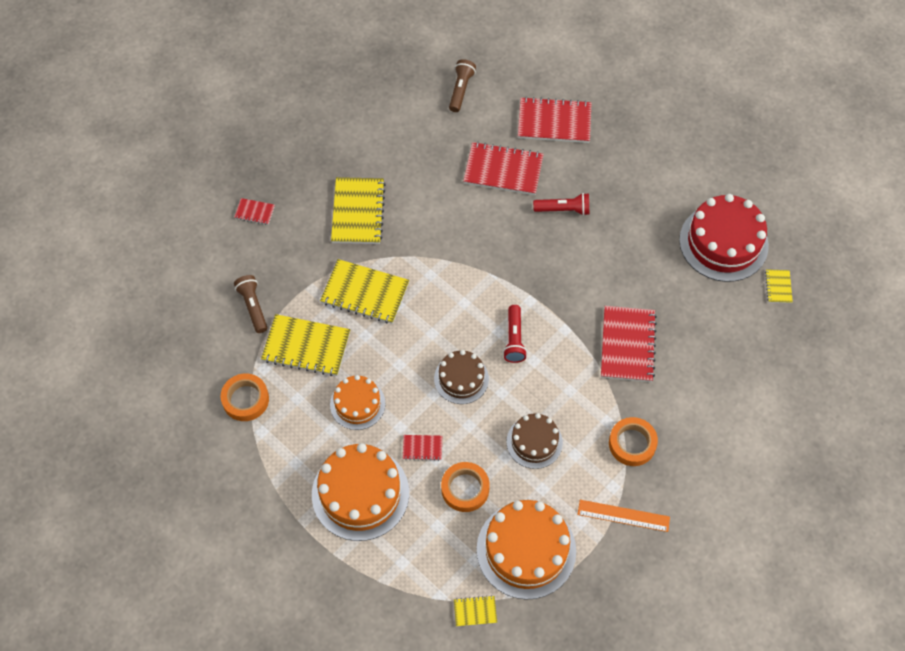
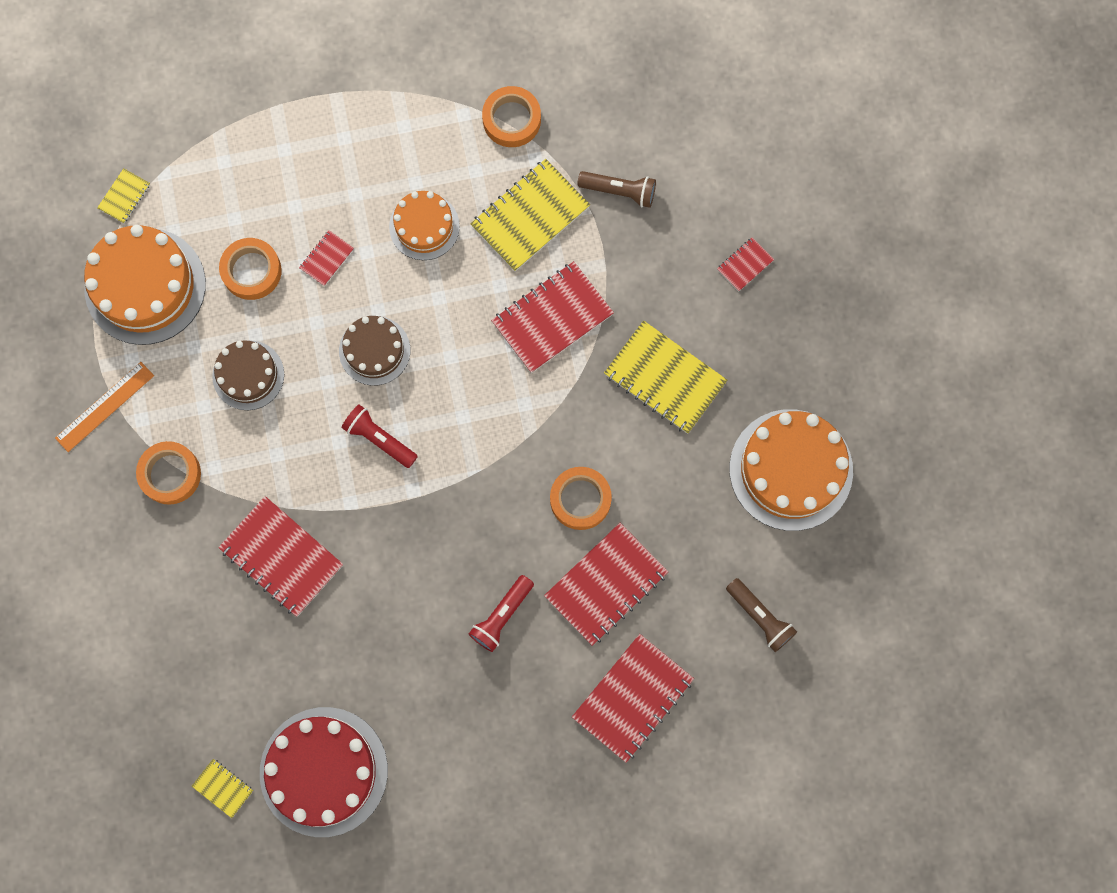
camera: 125 degrees right, 15 degrees up
(360, 493) = (324, 167): orange cake -> orange cake (791, 469)
(365, 293) = (552, 318): yellow notebook -> red notebook
(465, 211) = (580, 499): none -> orange tape

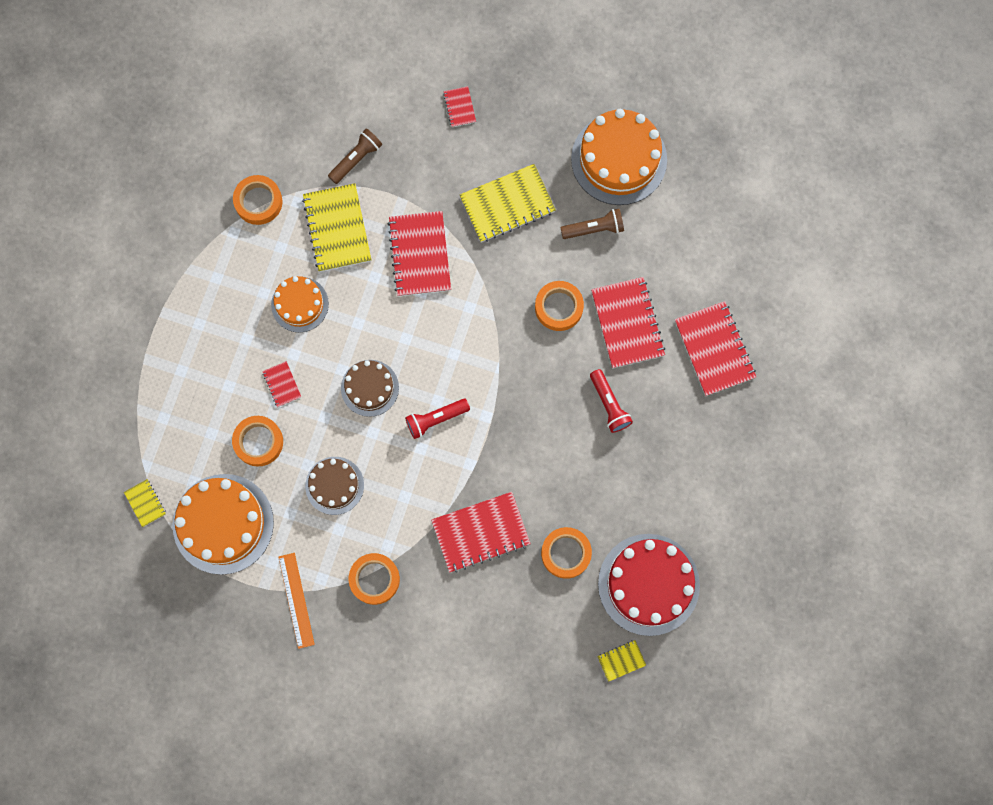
camera: 60 degrees left, 0 degrees up
(309, 661) = (566, 553): none -> orange tape
(760, 617) = (707, 236): brown flashlight -> brown flashlight (594, 229)

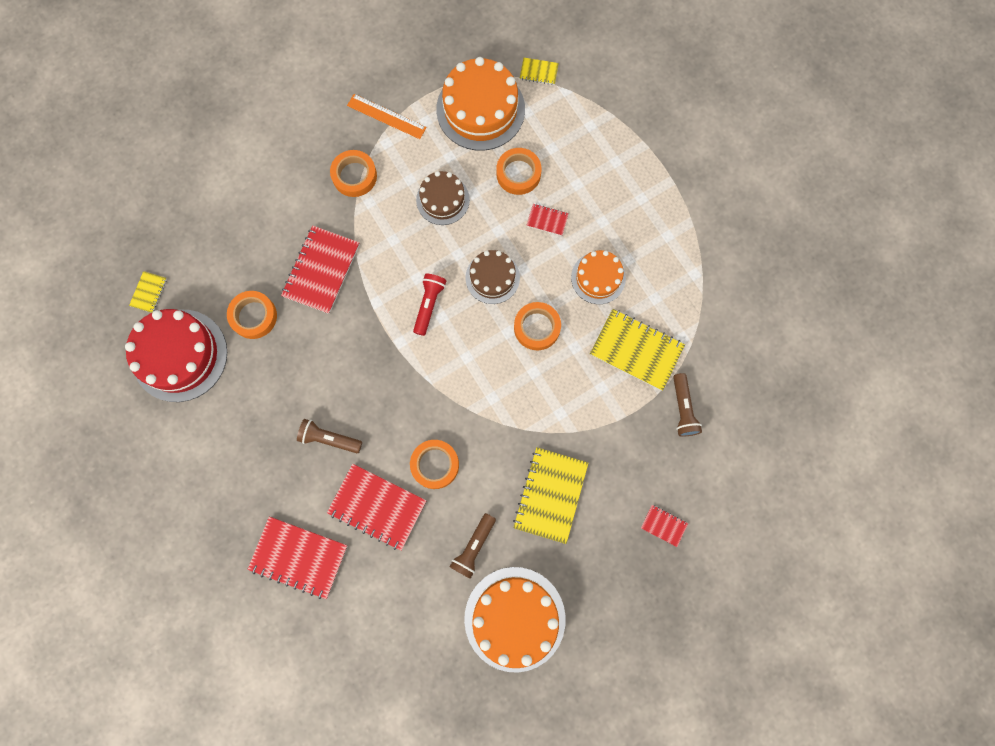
camera: 130 degrees right, 0 degrees up
(258, 202) = (705, 310): orange tape -> orange tape (537, 327)
(420, 255) = (564, 394): red notebook -> none
(609, 404) = (329, 438): red flashlight -> brown flashlight

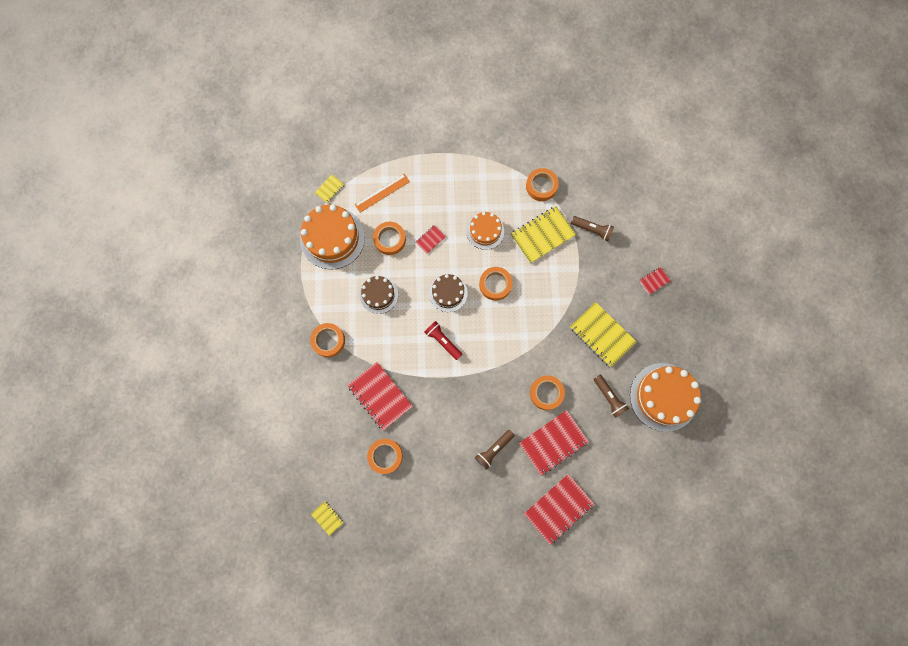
camera: 60 degrees left, 0 degrees up
(179, 355) = (383, 518): red cake -> none
(386, 116) = (300, 298): orange ruler -> orange ruler (382, 193)
(701, 314) = (541, 186): none -> orange tape

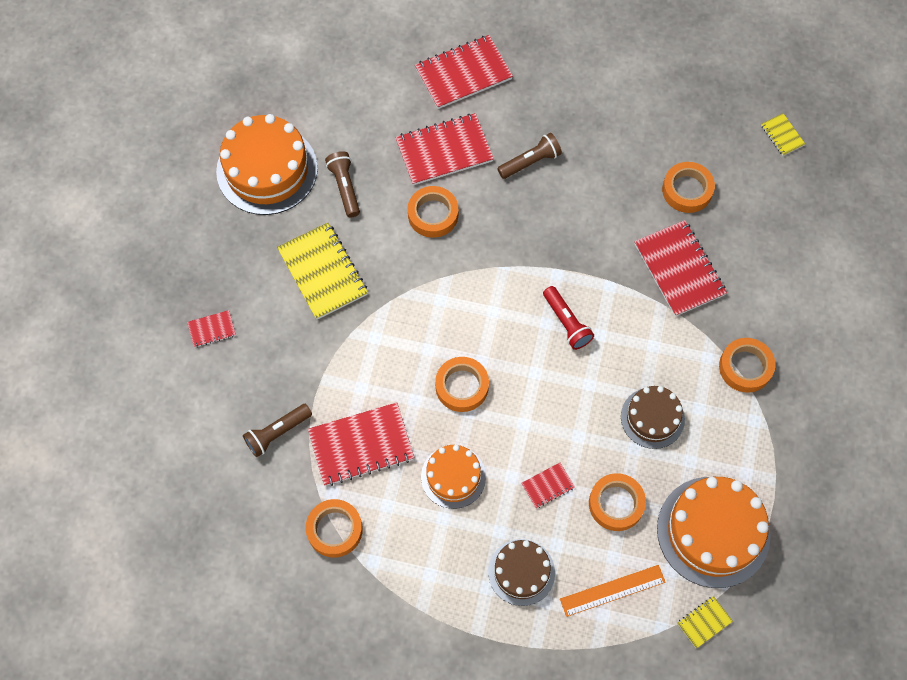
camera: 165 degrees left, 10 degrees down
(448, 293) = (540, 392): brown cake -> brown cake (521, 572)
(542, 235) = (361, 445): yellow notebook -> red notebook
(592, 230) = (277, 433): brown flashlight -> brown flashlight turned 75 degrees counterclockwise

